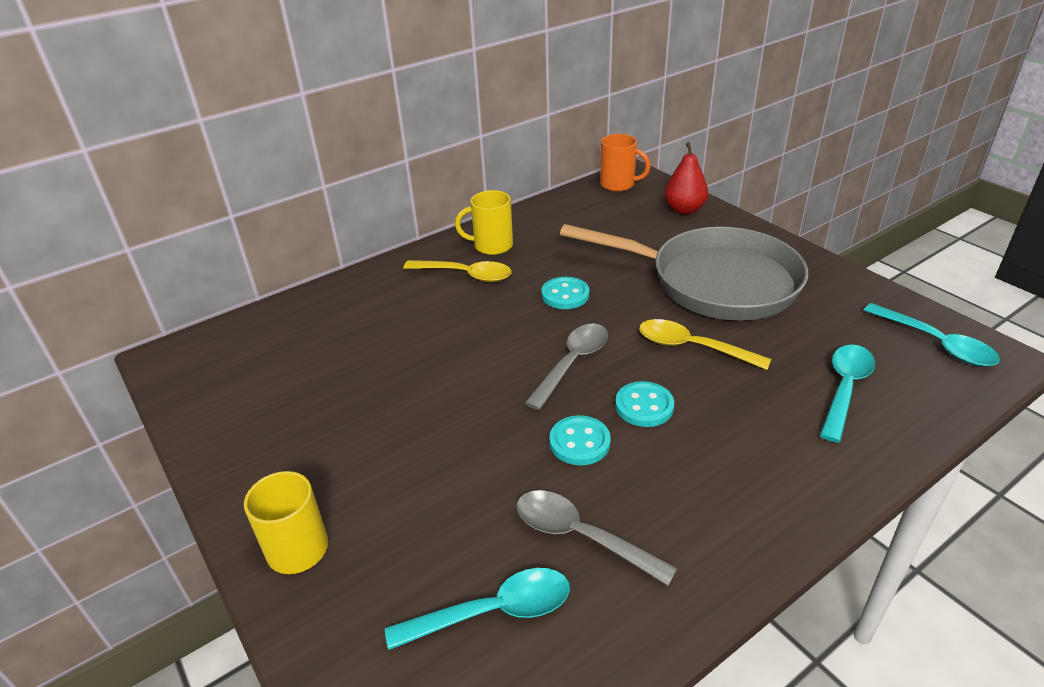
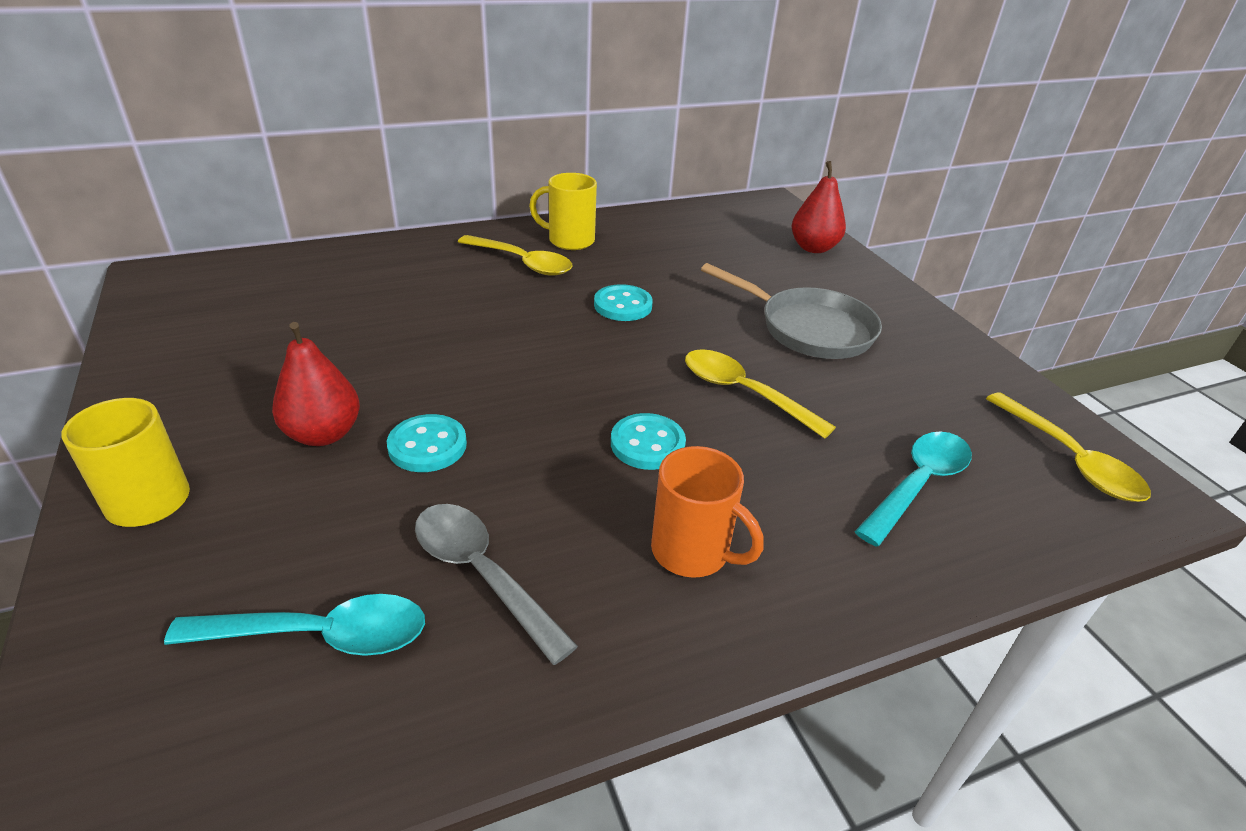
camera: 10 degrees right, 0 degrees up
(398, 460) = (323, 434): none -> red pear
(572, 363) = (588, 378): grey spoon -> none
(579, 442) = (545, 465): turquoise button -> turquoise button (427, 446)
(619, 184) = (750, 209): orange mug -> orange mug (693, 552)
(713, 282) = (808, 329): grey pan -> grey pan, size x0.62
(936, 343) = (1069, 459): turquoise spoon -> yellow spoon

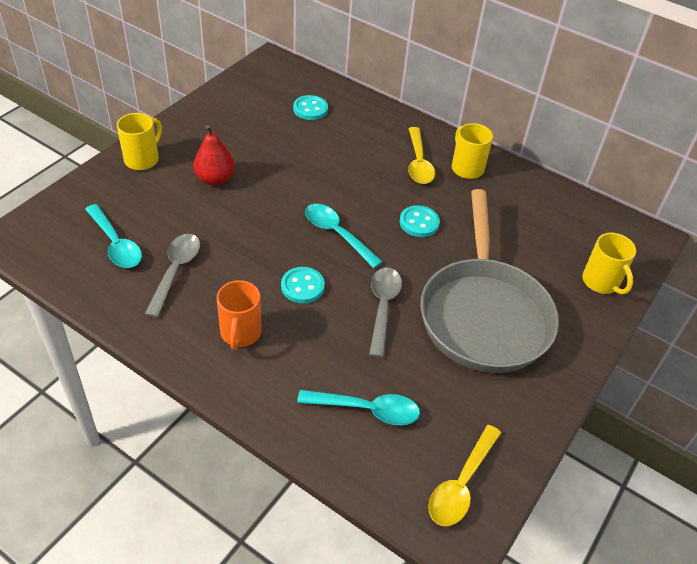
camera: 55 degrees right, 10 degrees up
(427, 446) = (235, 214): turquoise button -> turquoise button (310, 109)
(577, 371) = (337, 234): none -> turquoise spoon
(743, 393) = (382, 307): yellow spoon -> grey spoon
(808, 329) = (484, 314): grey pan -> grey pan, size x1.60
(813, 248) = (601, 282): red pear -> yellow mug

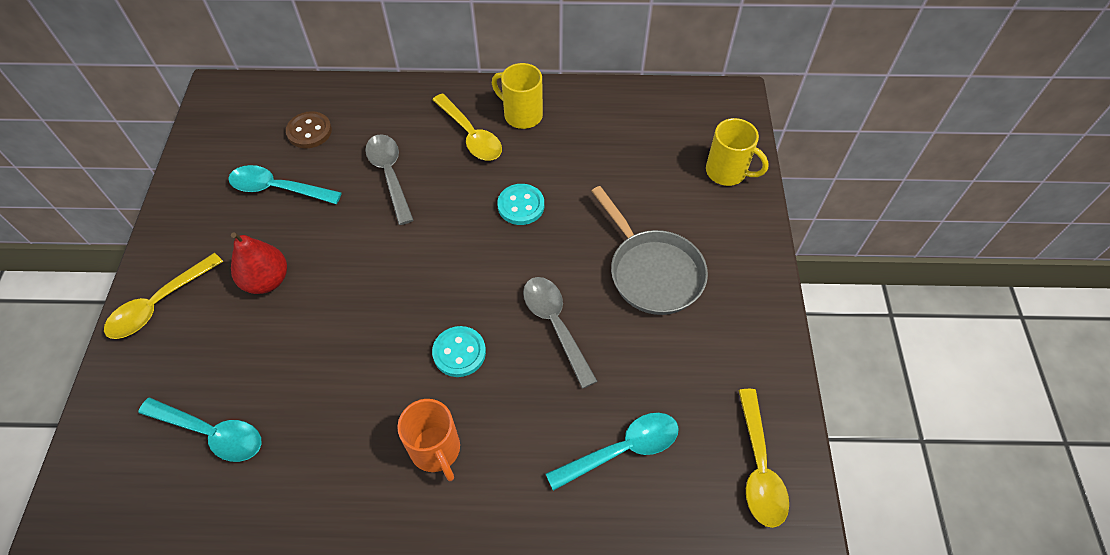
camera: 30 degrees left, 10 degrees up
(143, 159) = (159, 304): yellow mug -> yellow spoon
(175, 271) = (308, 422): grey spoon -> grey spoon (389, 175)
(310, 109) = (309, 131): turquoise button -> brown button
(337, 234) = (449, 269): turquoise spoon -> turquoise spoon (278, 189)
(484, 314) = (652, 271): grey pan -> grey pan, size x0.62

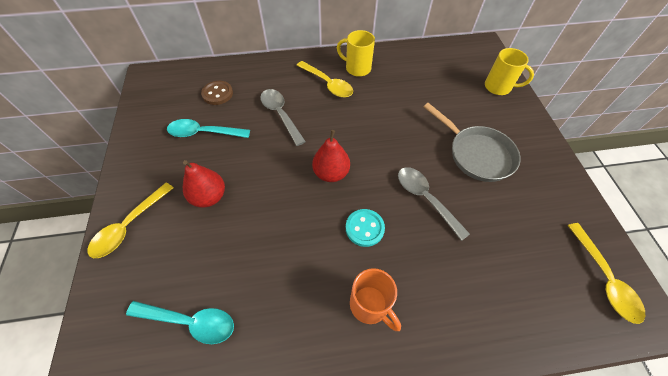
camera: 10 degrees left, 0 degrees up
(436, 271) = (331, 173): none -> red pear
(521, 206) = (375, 123): turquoise button -> none
(622, 449) = (505, 281): turquoise spoon -> none

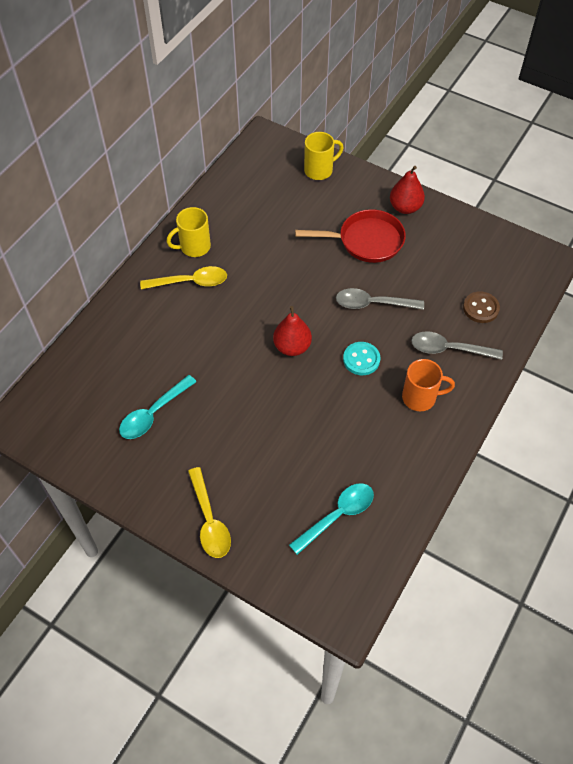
camera: 50 degrees left, 0 degrees up
(209, 197) = (234, 446): red pear -> red pear (405, 207)
(217, 94) = (111, 375): brown button -> brown button (480, 308)
(280, 115) = (191, 342): grey spoon -> grey spoon (449, 349)
(476, 154) = (366, 241): grey pan -> red pan
(604, 278) = (513, 257): yellow spoon -> none

